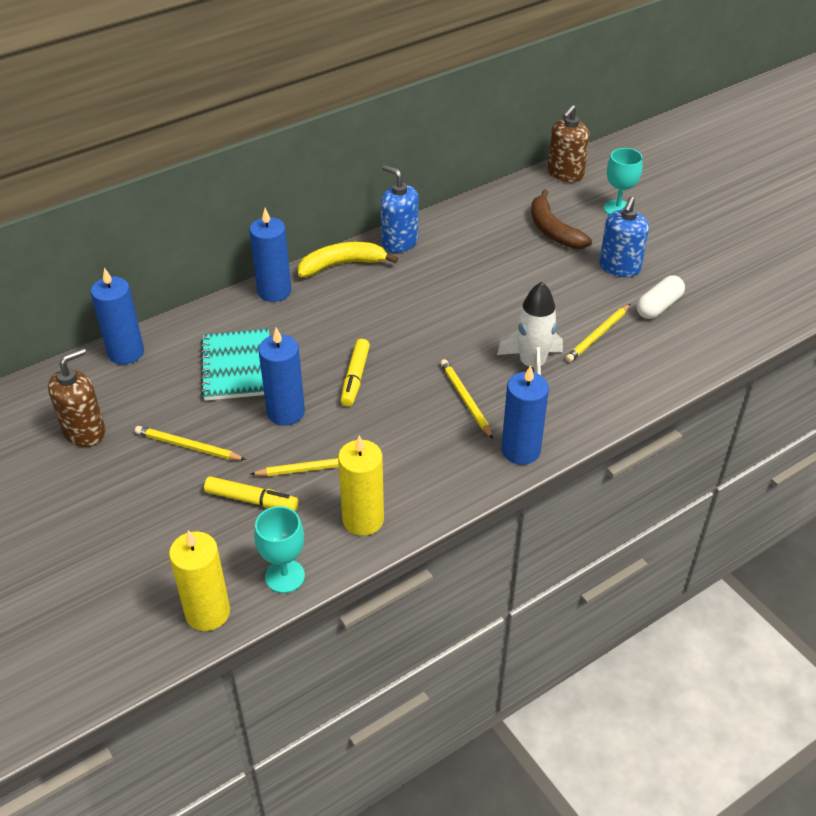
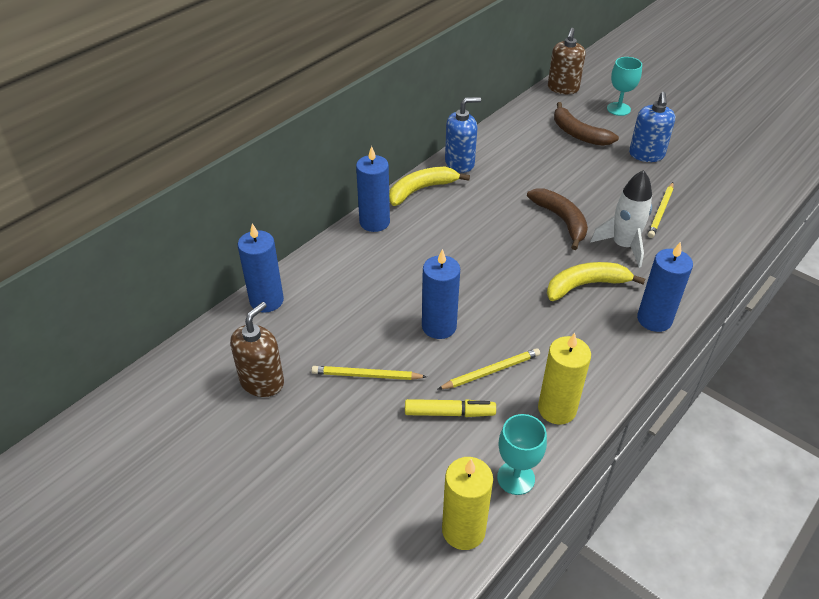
camera: 15 degrees left, 0 degrees up
(237, 367) = (375, 294): turquoise notebook -> none
(355, 377) = (483, 284): yellow marker -> none
(399, 242) = (459, 163): blue soap dispenser -> blue soap dispenser turned 135 degrees clockwise
(465, 400) = (585, 285): yellow pencil -> yellow banana
(478, 325) = (561, 220): none -> brown banana
(658, 306) = (694, 180): white capsule -> none

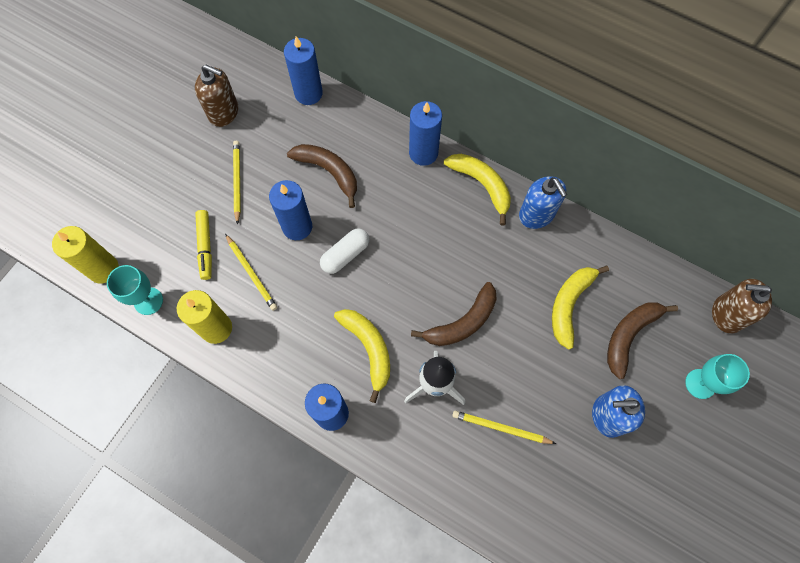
camera: 80 degrees right, 25 degrees up
(376, 294) = (329, 172): none -> brown banana
(480, 291) = (345, 255): none -> white capsule
(549, 159) = (569, 305): none -> yellow banana

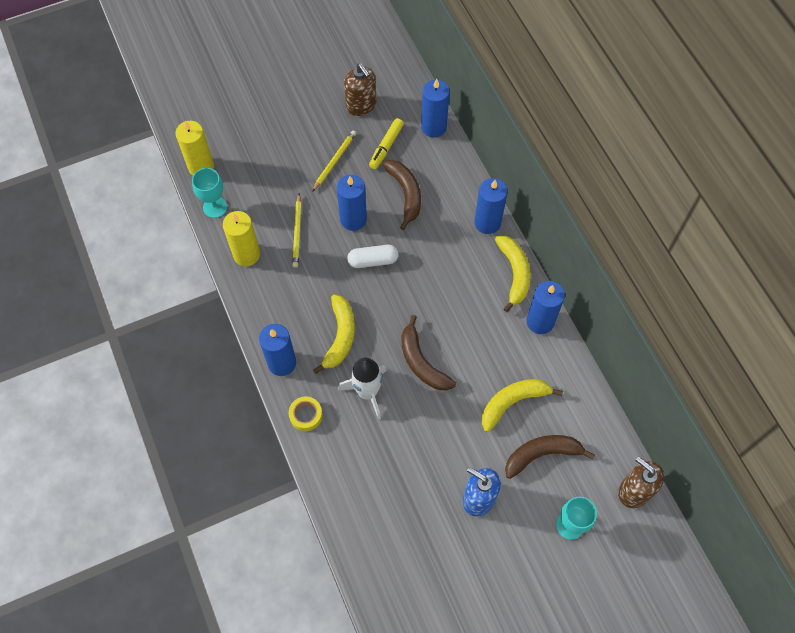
camera: 35 degrees right, 5 degrees down
(205, 246) = (279, 194): yellow marker -> yellow marker (386, 147)
(393, 449) = (306, 415): none -> yellow tape
(462, 322) = (422, 362): brown banana -> brown banana turned 60 degrees clockwise
(501, 428) = (392, 453): yellow pencil -> none
(536, 215) = (540, 322): blue soap dispenser -> blue candle

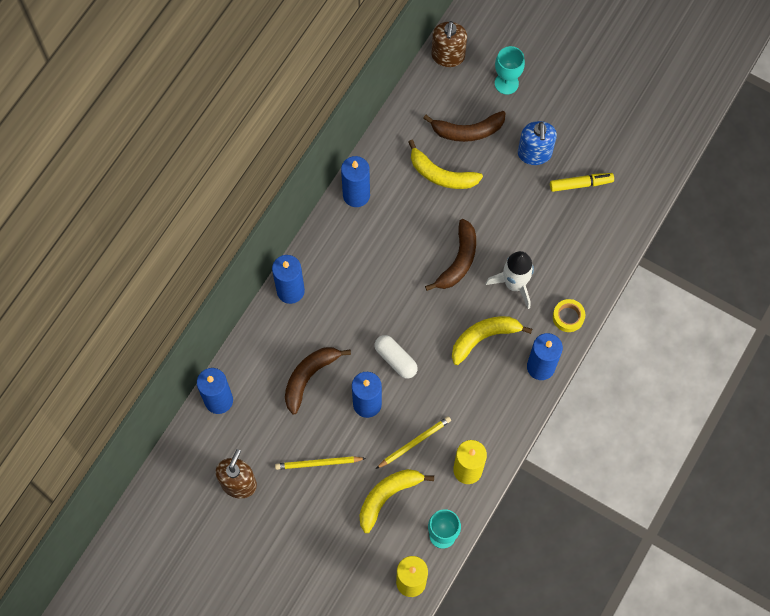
camera: 125 degrees left, 5 degrees up
(386, 147) = (270, 428): yellow marker -> yellow marker (580, 184)
(514, 273) = (325, 240): yellow banana -> yellow banana (387, 496)
(542, 454) = (467, 131): brown banana -> brown banana turned 45 degrees counterclockwise

